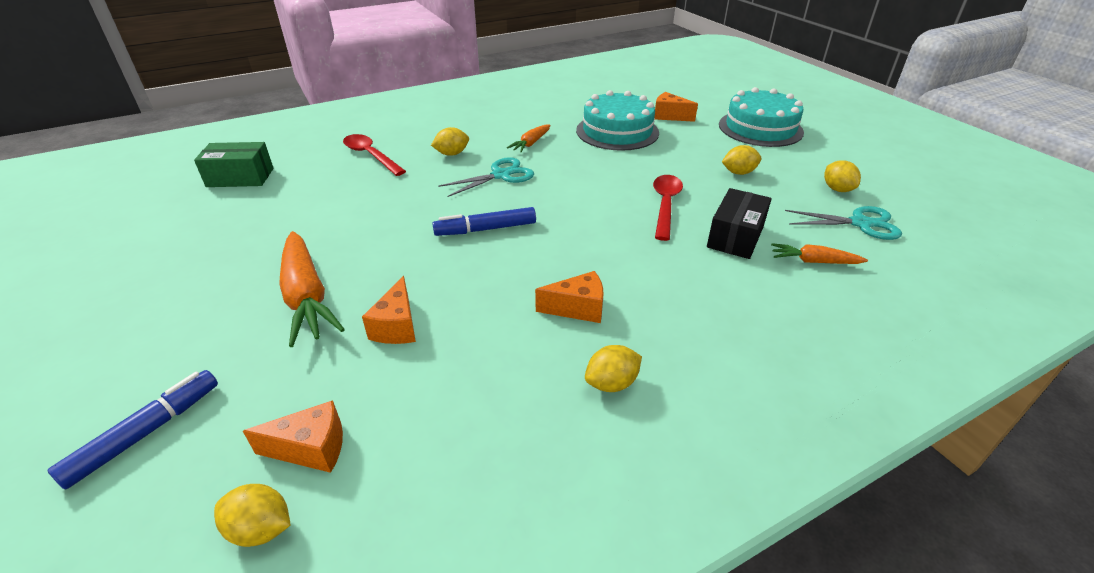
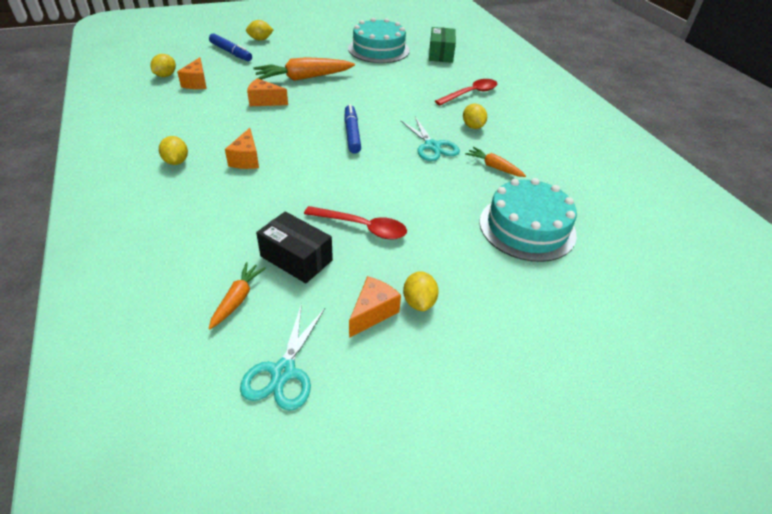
camera: 95 degrees right, 5 degrees up
(669, 116) = (580, 282): orange cheese -> orange cheese (373, 313)
(760, 128) = (552, 372): turquoise cake -> turquoise cake (378, 49)
(837, 189) = (363, 386): yellow lemon -> yellow lemon (260, 39)

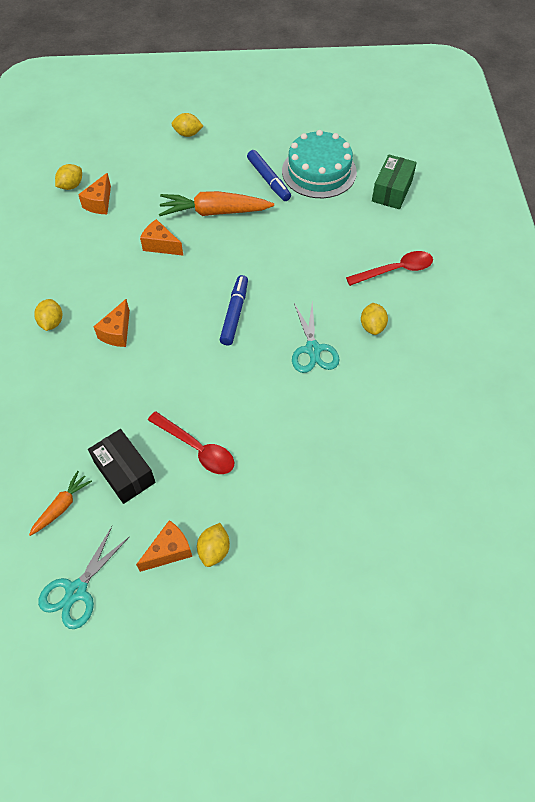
camera: 20 degrees right, 15 degrees up
(231, 52) = (148, 154): blue marker -> blue marker (268, 180)
(494, 167) = (366, 394): orange carrot -> none
(527, 227) = (359, 486): turquoise cake -> none

